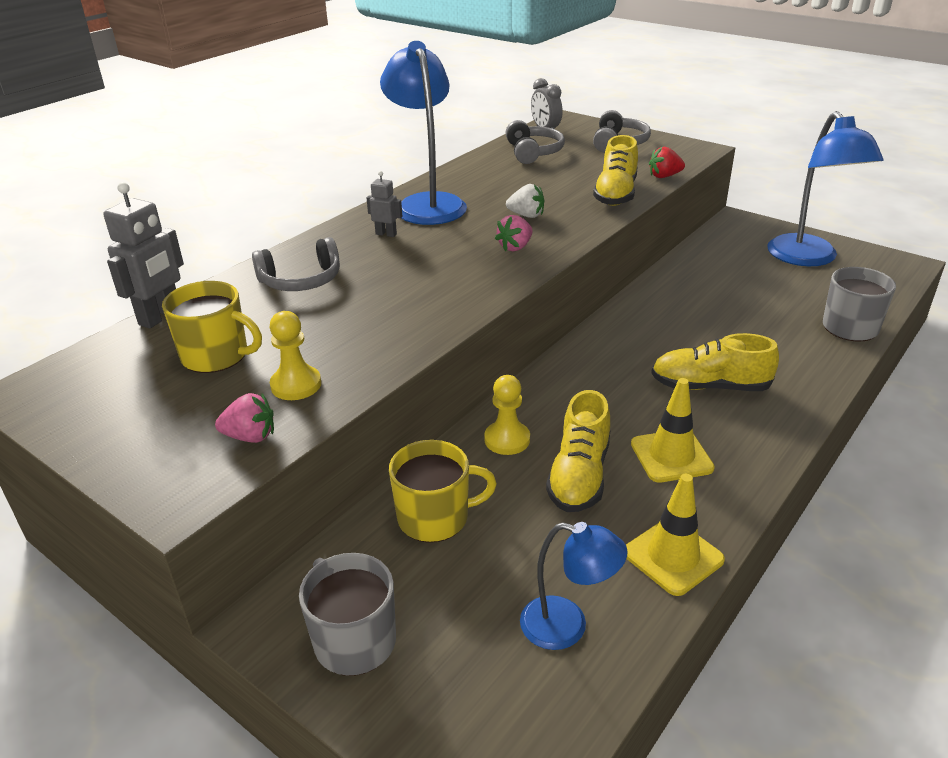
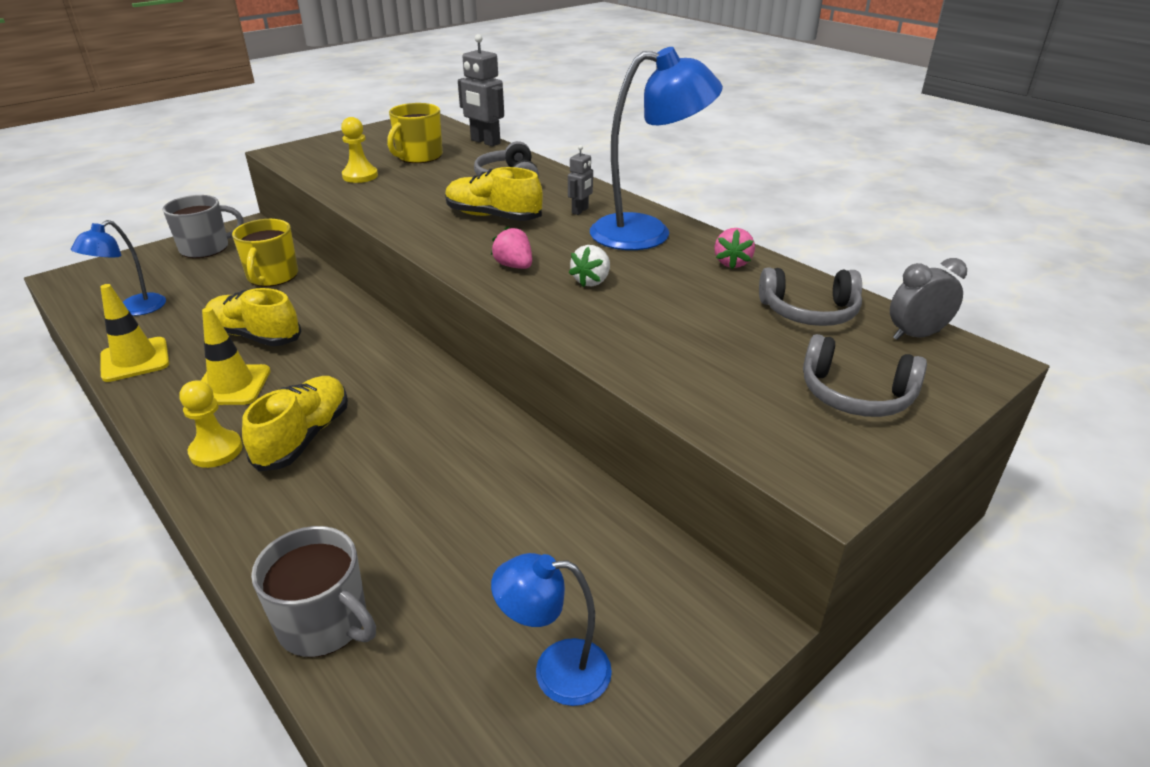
camera: 100 degrees right, 0 degrees up
(250, 436) = (318, 165): pink strawberry -> pink strawberry (732, 263)
(507, 439) = (326, 311): yellow pawn -> yellow pawn (216, 451)
(615, 194) = (635, 351): yellow shoe -> yellow shoe (493, 216)
(664, 176) = (692, 408): red strawberry -> none
(808, 258) = (556, 671): blue lamp -> blue lamp, size x0.57

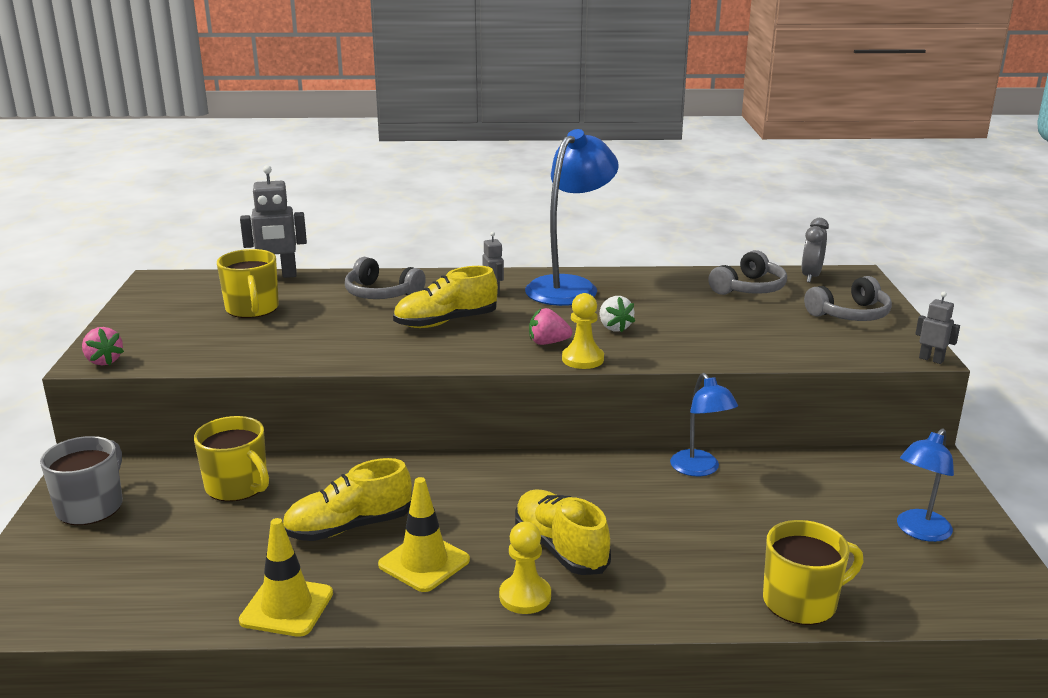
camera: 50 degrees left, 10 degrees down
(134, 309) = (165, 585): blue lamp -> blue lamp (699, 469)
(324, 623) = (801, 602): grey mug -> yellow mug
(360, 176) = (245, 344): yellow pawn -> yellow pawn (583, 359)
(732, 263) = (656, 282): pink strawberry -> pink strawberry (104, 361)
(823, 498) = (931, 359): none -> grey robot

